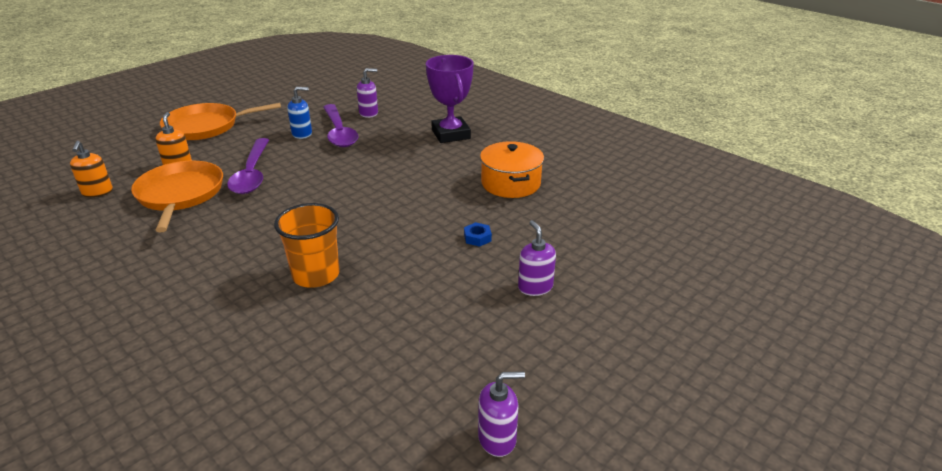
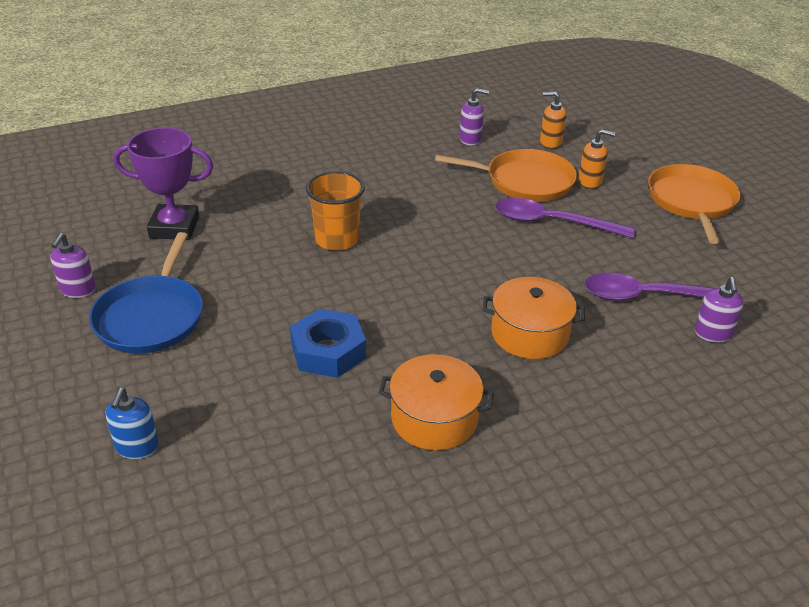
camera: 110 degrees right, 5 degrees up
(302, 134) = (652, 266): blue soap dispenser -> blue soap dispenser (137, 447)
(404, 165) = (529, 333): none -> orange pot
(451, 134) = (613, 401): purple trophy -> purple trophy (174, 227)
(477, 238) = (328, 351): blue nut -> blue nut, size x2.22
(502, 353) = (151, 317): none -> blue pan
(535, 287) = (216, 366): purple soap dispenser -> purple soap dispenser (470, 139)

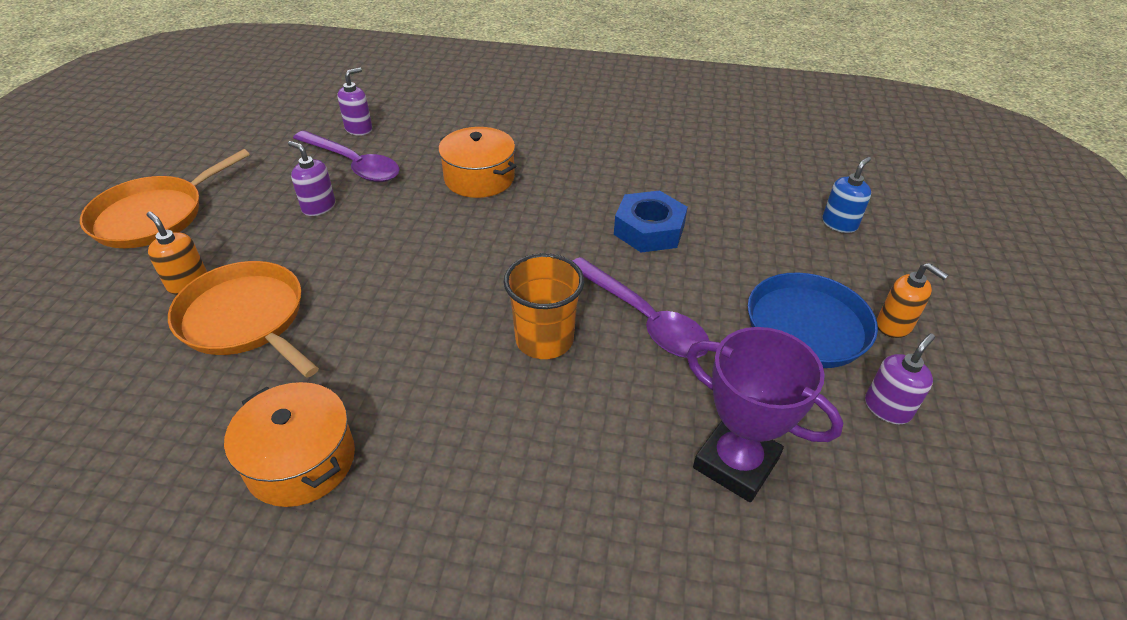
camera: 145 degrees left, 5 degrees up
(434, 418) = (610, 160): orange pot -> orange pot (301, 461)
(470, 139) = (181, 434): purple soap dispenser -> purple soap dispenser (318, 207)
(550, 143) = (109, 366): orange soap dispenser -> orange soap dispenser (894, 325)
(552, 223) = (309, 255): purple spoon -> purple spoon (643, 318)

